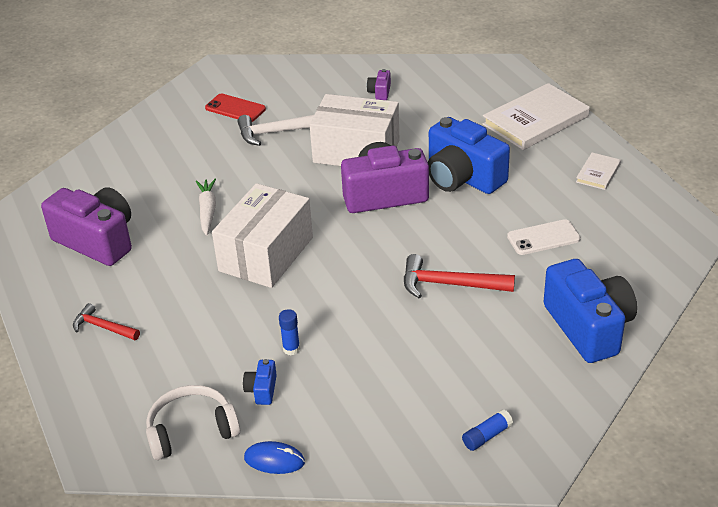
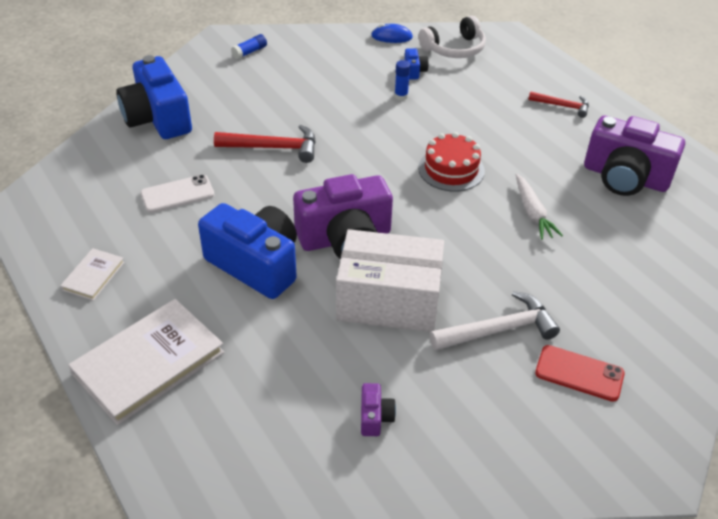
camera: 170 degrees right, 5 degrees up
(266, 254) = (451, 169): white box -> red cake

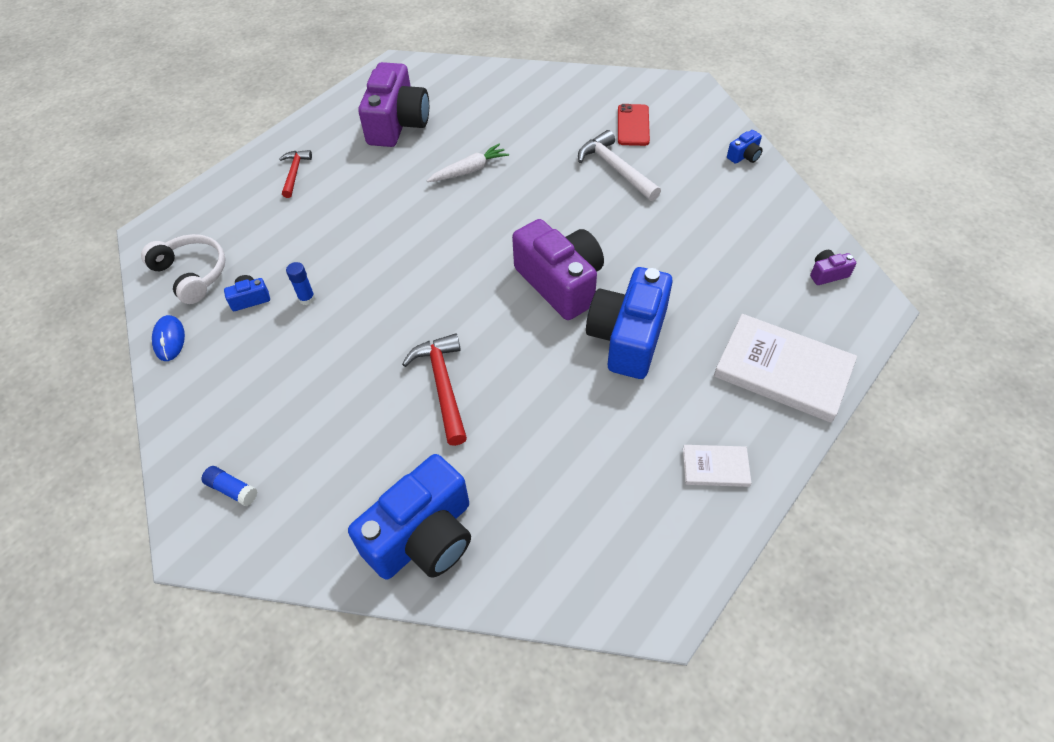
camera: 105 degrees left, 10 degrees up
(177, 194) = (559, 446): white phone -> none
(375, 417) = (737, 215): purple camera -> purple camera (827, 274)
(388, 300) = (620, 235): white box -> none
(451, 169) = (427, 232): red cake -> none
(483, 474) = (744, 156): none -> blue camera

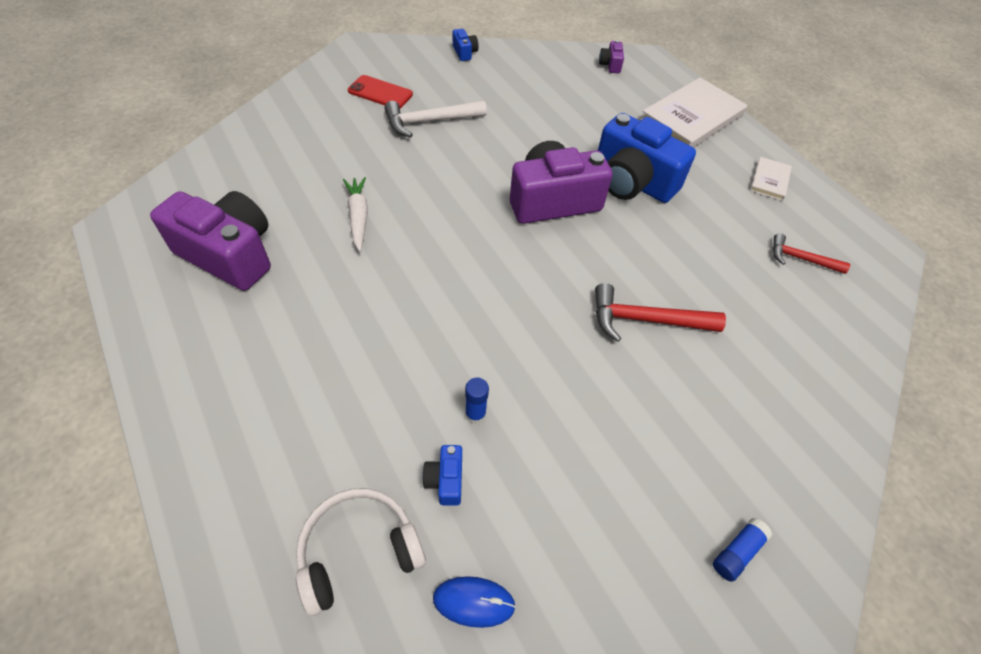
camera: 75 degrees left, 0 degrees up
(295, 173) = (237, 381): red hammer -> red hammer (800, 259)
(423, 537) = (814, 381): blue camera -> none

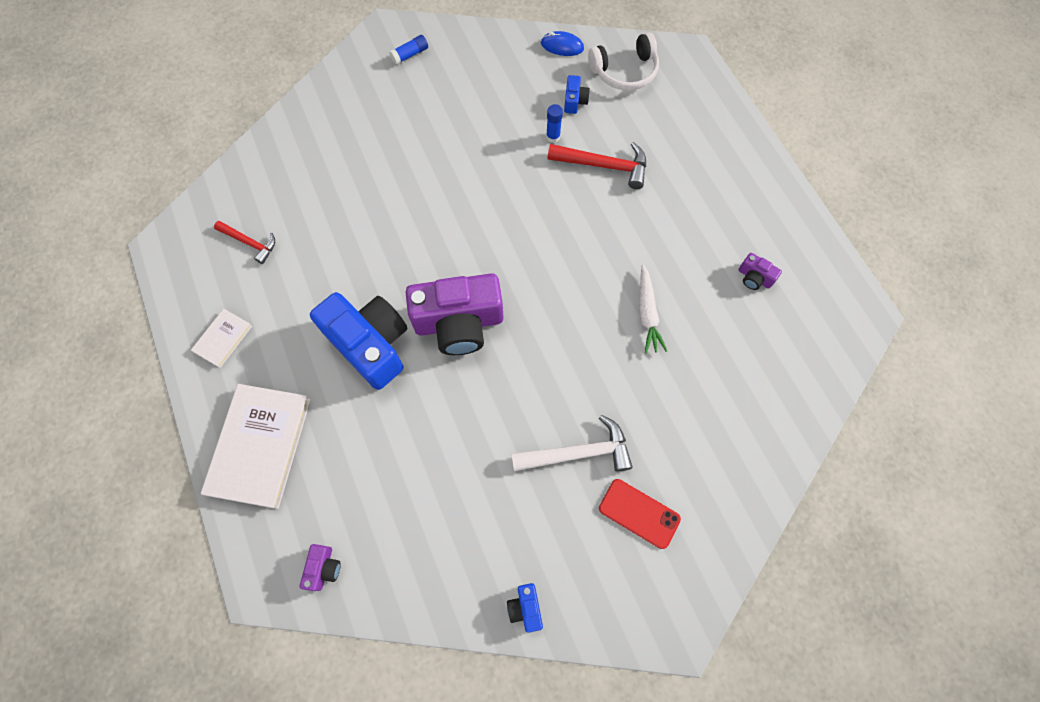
camera: 170 degrees left, 15 degrees up
(229, 254) = (754, 278): purple camera -> purple camera, size x0.42
(645, 320) = (412, 195): red hammer -> red hammer (604, 166)
(692, 118) = (260, 446): white book -> white book turned 45 degrees counterclockwise

